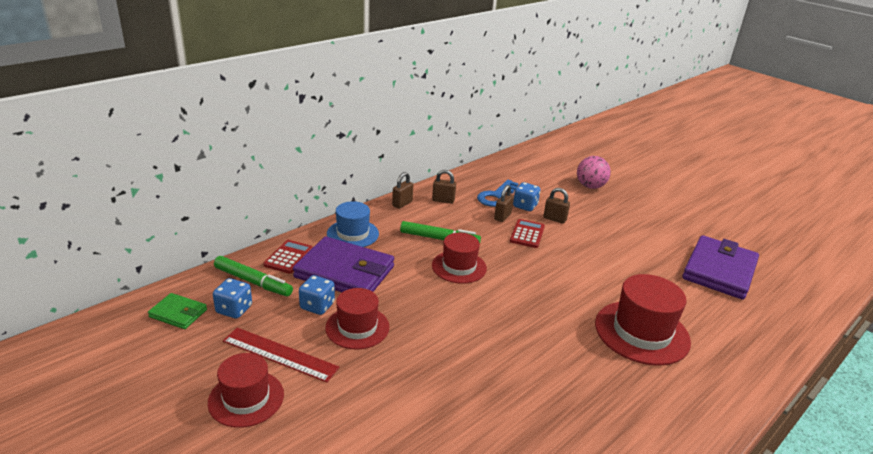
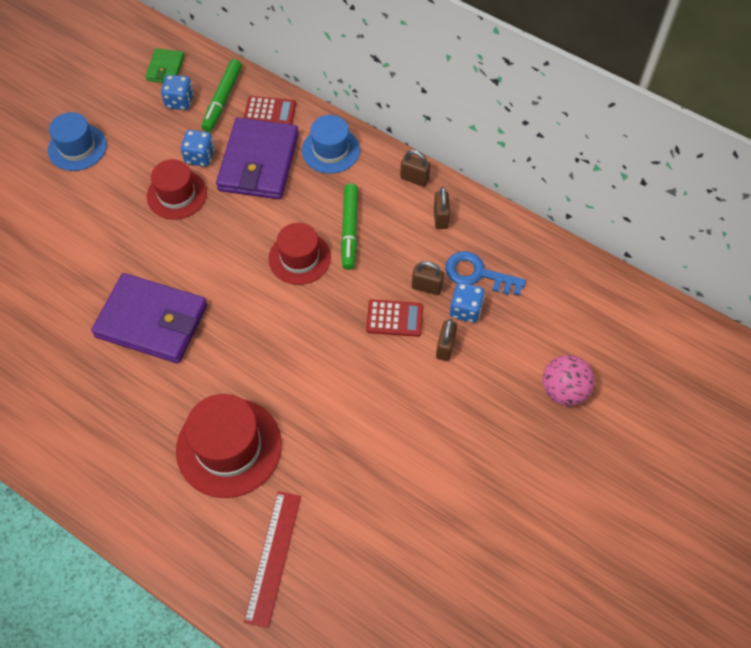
camera: 80 degrees right, 30 degrees up
(246, 398) = (77, 147): red hat -> blue hat
(280, 354) = (130, 151): red ruler -> red ruler (273, 557)
(719, 271) = (386, 555): purple wallet -> purple wallet (152, 321)

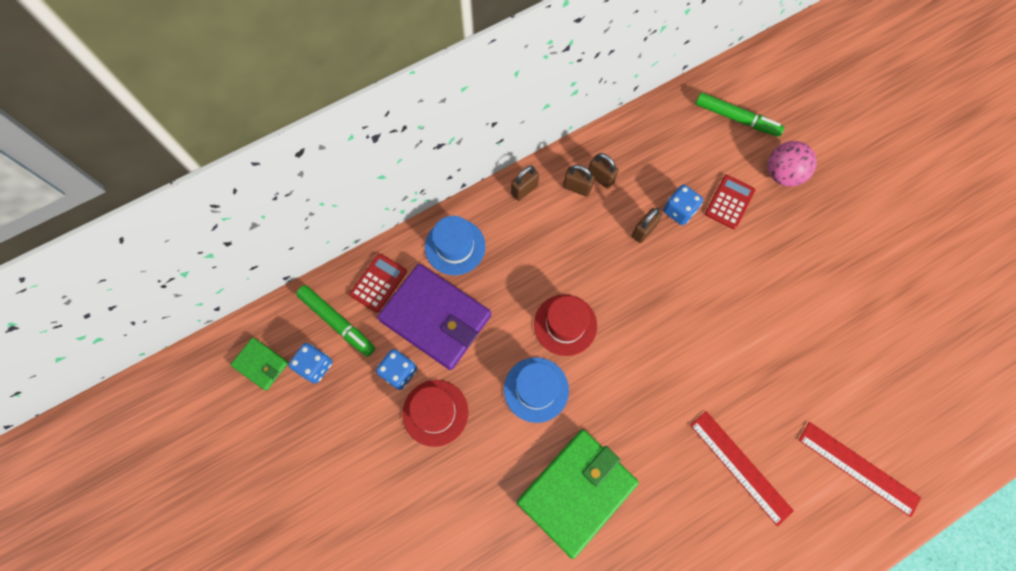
camera: 65 degrees left, 10 degrees up
(77, 147) = (318, 497): blue hat -> blue hat (536, 389)
(152, 321) = (576, 492): purple wallet -> green wallet
(229, 447) = (740, 467): red hat -> red ruler
(349, 230) = (554, 268): green marker -> green marker (736, 118)
(394, 318) = (664, 271): red calculator -> red calculator (729, 202)
(445, 347) = (709, 243): brown padlock -> brown padlock (600, 178)
(478, 274) = (647, 185): blue key -> none

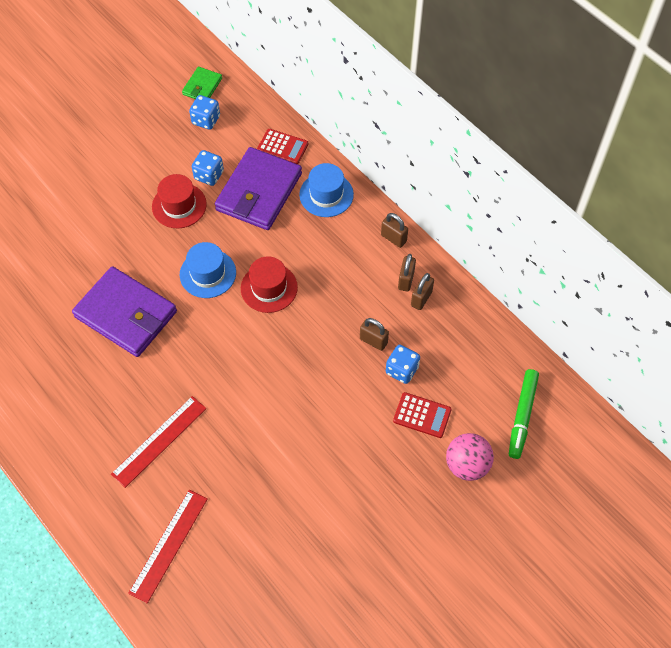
camera: 80 degrees right, 10 degrees down
(337, 322) = (244, 126): green marker -> none
(576, 492) = (126, 314): green wallet -> purple wallet

